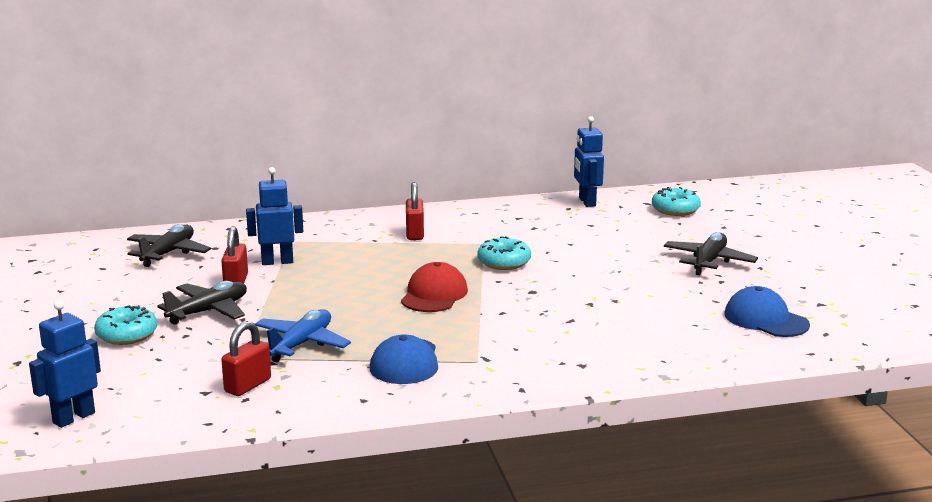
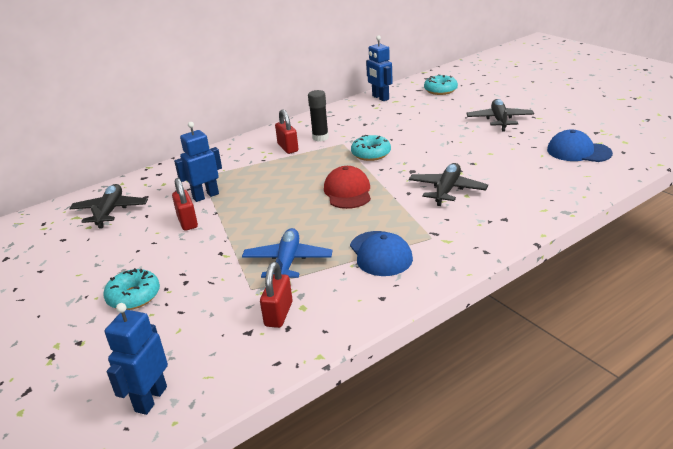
camera: 20 degrees left, 10 degrees up
(208, 311) = (187, 254): black plane -> black plane (447, 190)
(463, 231) = (320, 138): none -> black glue stick

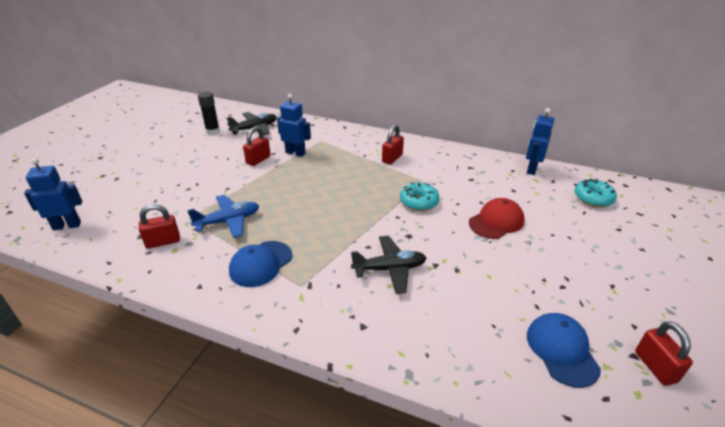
camera: 55 degrees right, 5 degrees up
(134, 296) = (165, 177): turquoise donut -> none
(320, 138) = (423, 166): black glue stick -> black glue stick (213, 131)
(347, 192) = (345, 212): red cap -> red cap (496, 221)
(499, 120) = (571, 261): black plane -> none
(608, 129) = (655, 367): none -> red padlock

